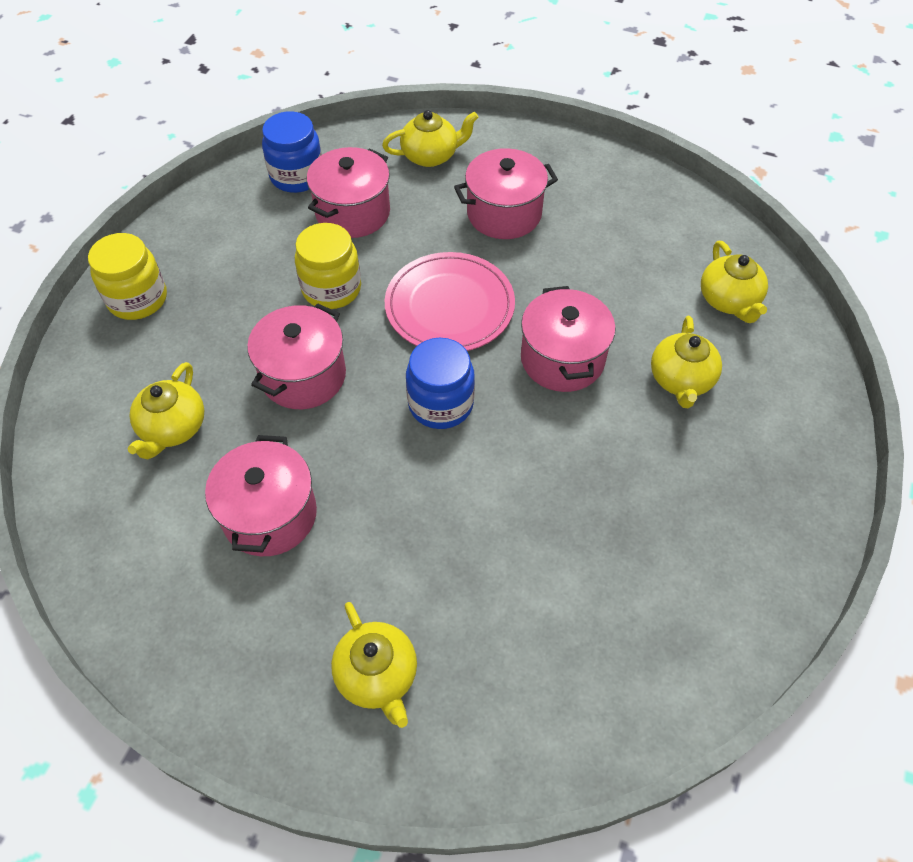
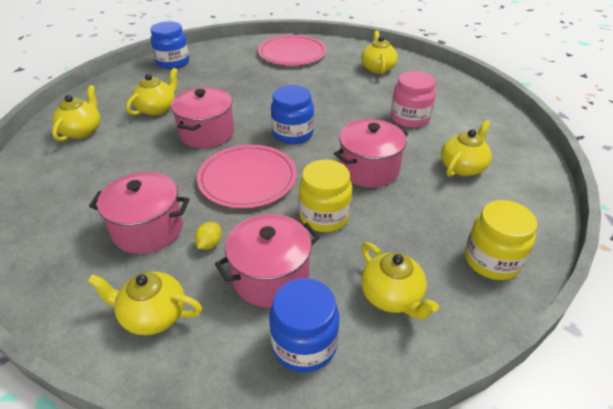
camera: 155 degrees left, 15 degrees down
(234, 232) = (392, 296): none -> yellow teapot
(270, 515) = (410, 118): pink pot -> pink jar
(431, 221) = (209, 244): none -> yellow lemon
(592, 661) = (292, 53): none -> pink plate
(793, 516) = (173, 62): none -> blue jar

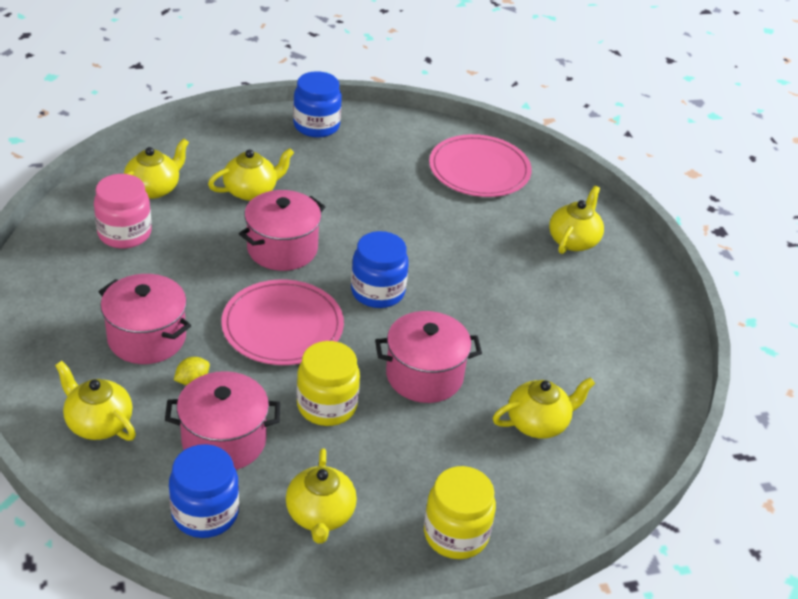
camera: 25 degrees right, 0 degrees up
(410, 118) = (540, 332): pink jar -> pink jar (124, 233)

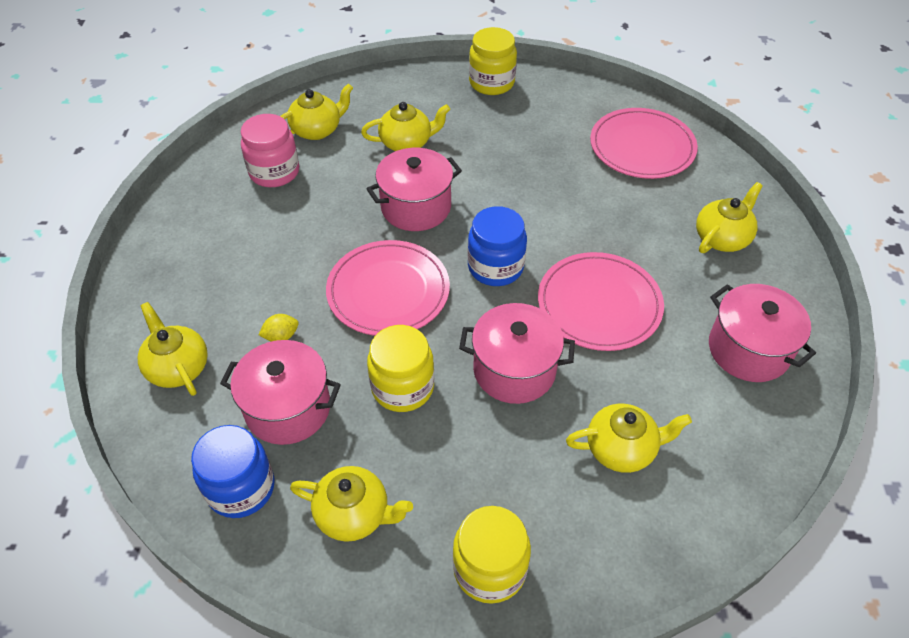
camera: 20 degrees right, 10 degrees up
(147, 338) = (255, 283): pink pot -> pink pot (748, 350)
(316, 126) = (491, 83): blue jar -> yellow jar
(320, 515) = (354, 514): yellow teapot -> yellow teapot turned 90 degrees counterclockwise
(482, 310) = (599, 304): none -> pink plate

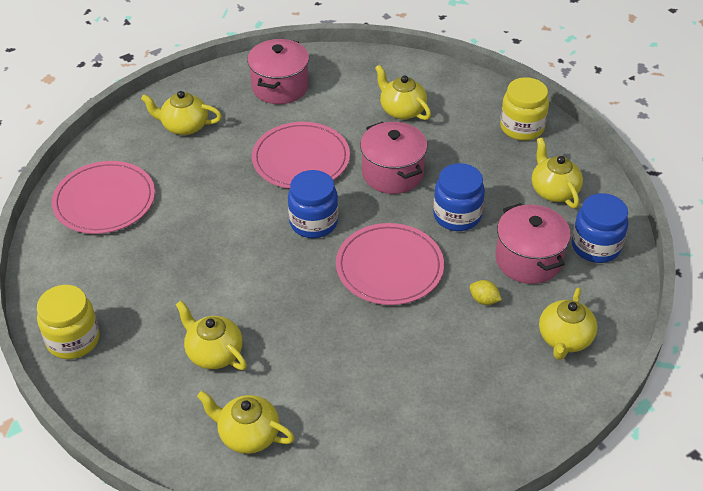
camera: 125 degrees left, 5 degrees down
(274, 172) = (332, 427): pink jar -> none
(402, 387) = (457, 216): yellow jar -> blue jar
(416, 207) = (291, 300): pink pot -> none

